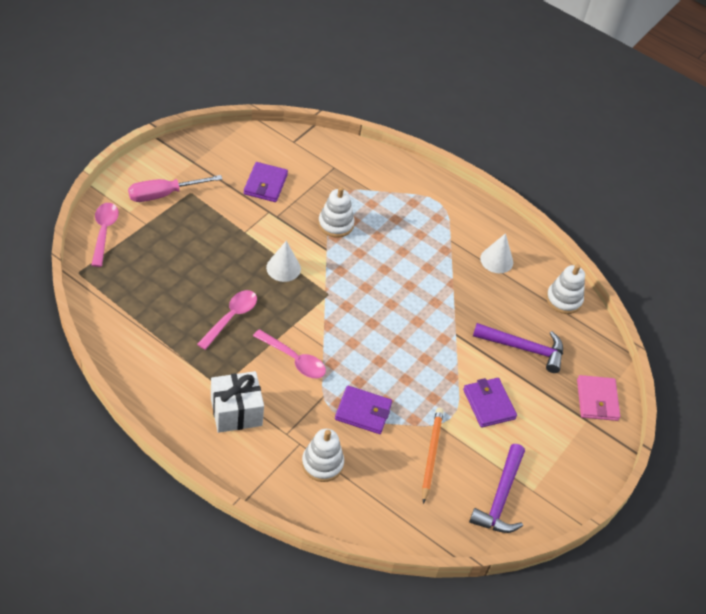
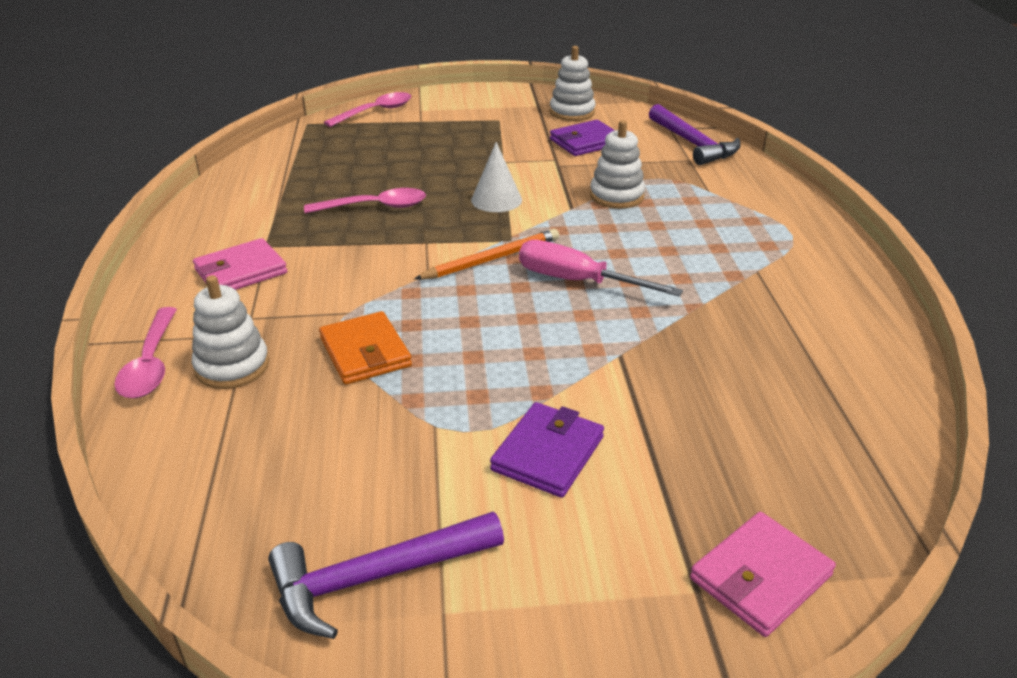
camera: 55 degrees right, 15 degrees down
(164, 194) = (471, 112): pink screwdriver -> pink screwdriver (577, 281)
(236, 412) = (241, 271): white gift -> pink wallet
(294, 359) = (375, 267): pink spoon -> pink spoon (151, 364)
(363, 412) = (365, 352): purple wallet -> orange wallet
(431, 455) = (369, 450): orange pencil -> orange pencil (491, 259)
(496, 260) = (805, 319): white cone -> none
(524, 348) = (709, 429): purple hammer -> purple hammer (693, 144)
(563, 300) = (872, 415): white stacking toy -> white stacking toy (572, 112)

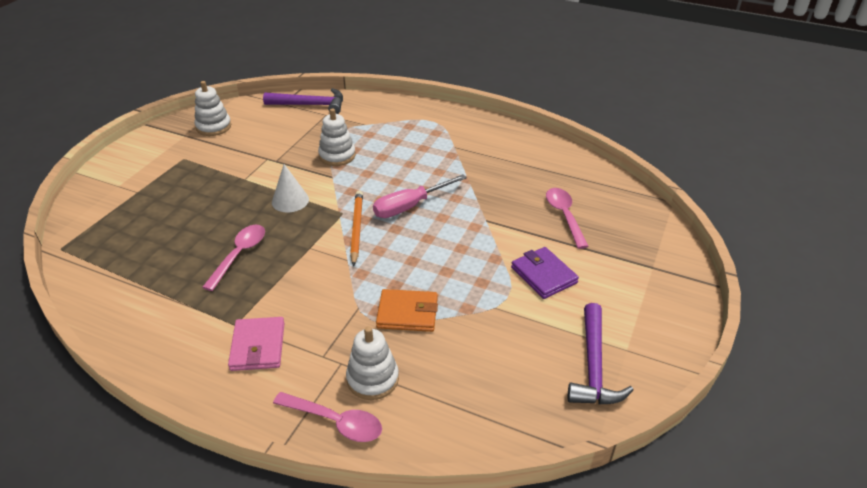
camera: 60 degrees left, 5 degrees up
(375, 112) = (90, 207): pink spoon -> pink spoon (564, 216)
(585, 142) = (260, 138): purple wallet -> none
(760, 577) = (654, 247): pink wallet -> none

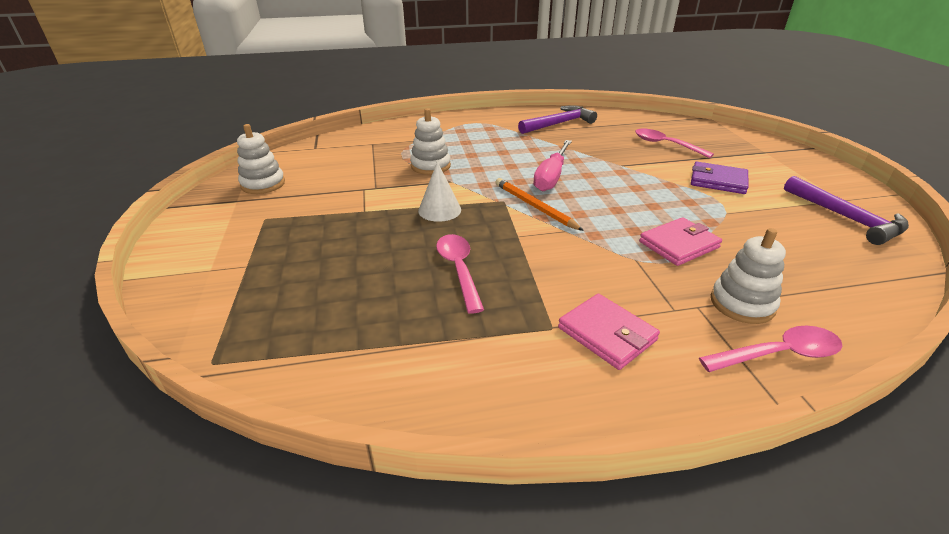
camera: 35 degrees left, 5 degrees down
(310, 105) = (346, 141): purple hammer -> purple hammer (559, 123)
(407, 313) = (679, 245): orange wallet -> pink wallet

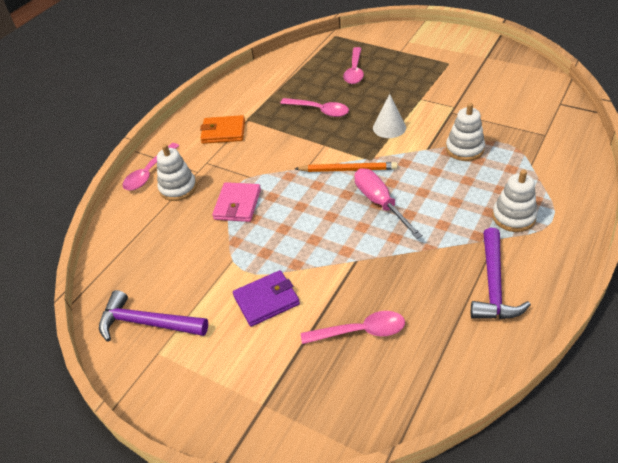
camera: 135 degrees right, 10 degrees up
(263, 184) = (504, 69): white stacking toy -> white stacking toy (513, 217)
(333, 283) = (354, 71): none -> pink spoon
(606, 334) = (223, 132): pink wallet -> orange wallet

